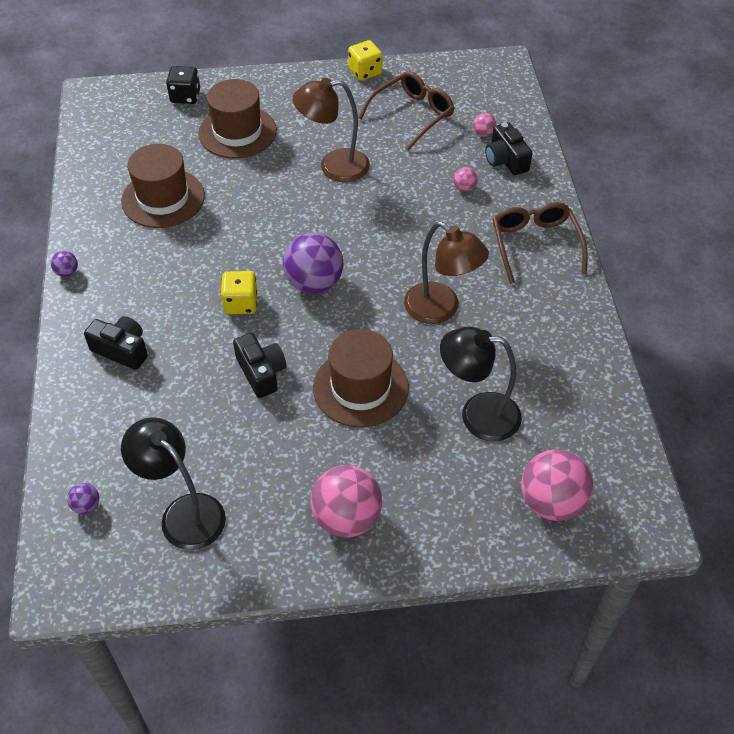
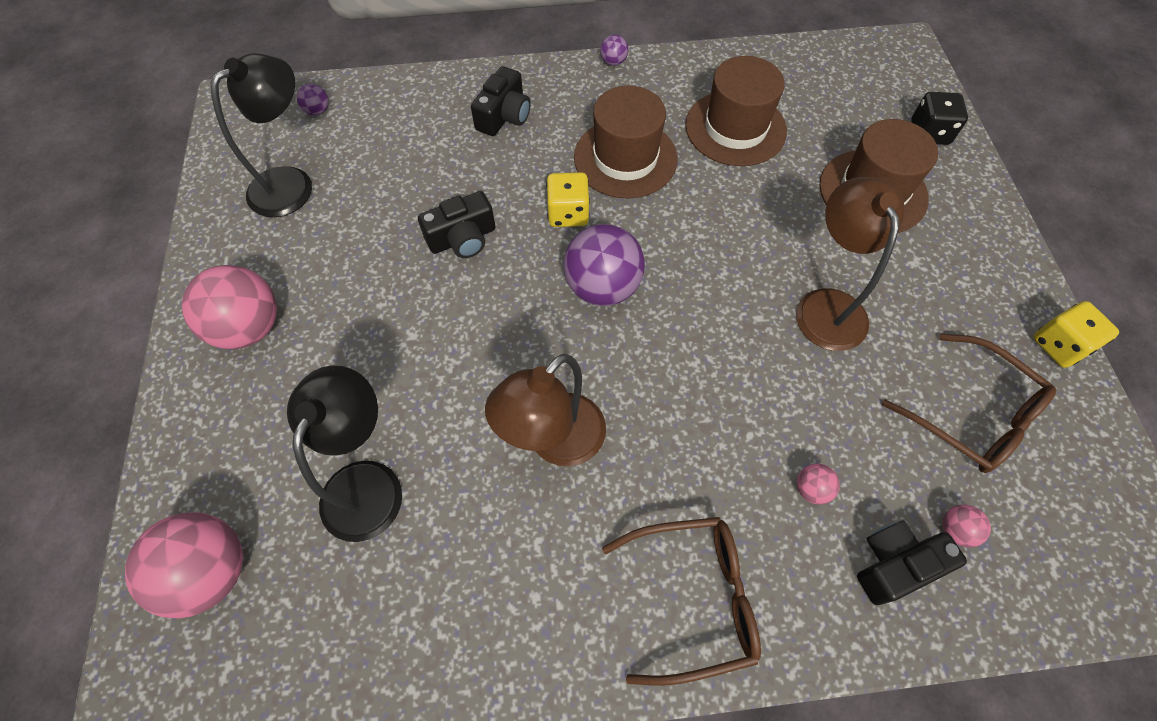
camera: 90 degrees right, 10 degrees up
(360, 387) = (429, 341): brown hat -> brown hat (625, 158)

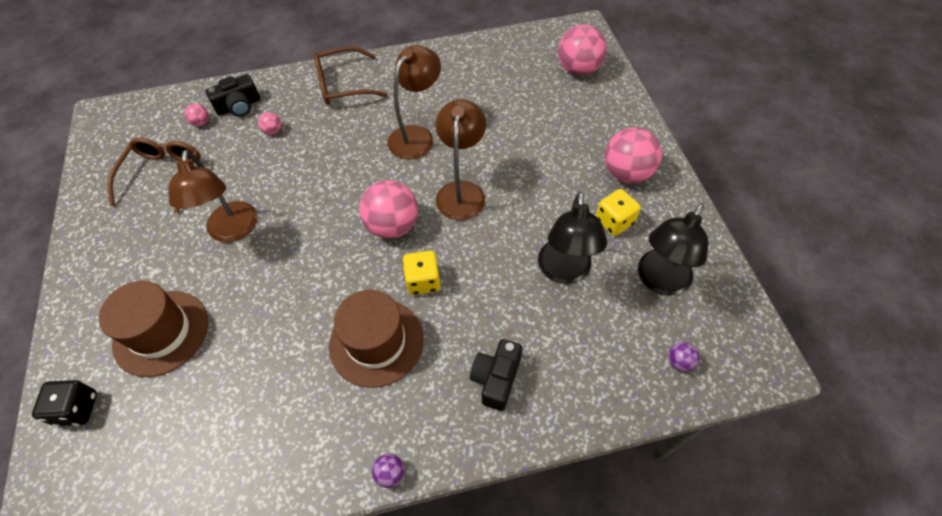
camera: 175 degrees right, 5 degrees down
(367, 482) = (516, 108): black lamp -> black lamp (564, 272)
(462, 238) = (503, 250): black camera -> none
(498, 327) = (461, 191): none -> brown lamp
(602, 287) = (392, 226): purple ball -> pink ball
(735, 128) = (268, 391): brown hat -> none
(972, 414) = (163, 176): brown glasses -> brown glasses turned 60 degrees clockwise
(1059, 345) = (81, 222): yellow dice -> yellow dice (614, 221)

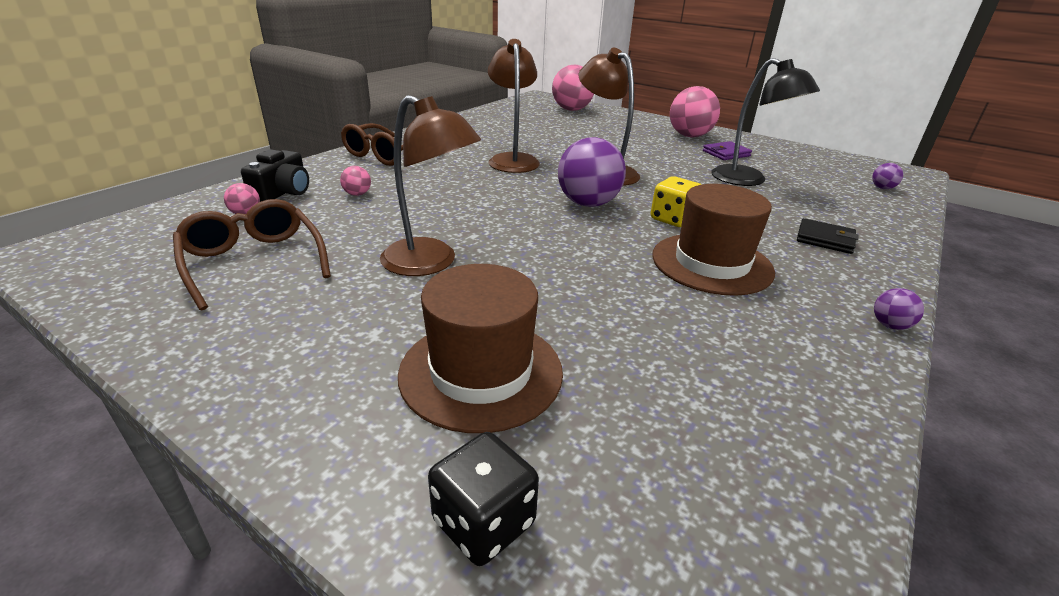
camera: 45 degrees left, 25 degrees down
(392, 226) = (588, 203): pink ball -> purple ball
(496, 378) = (825, 239): black camera -> black wallet
(614, 221) = (726, 153): yellow dice -> purple wallet
(659, 281) = (800, 165): black lamp -> none

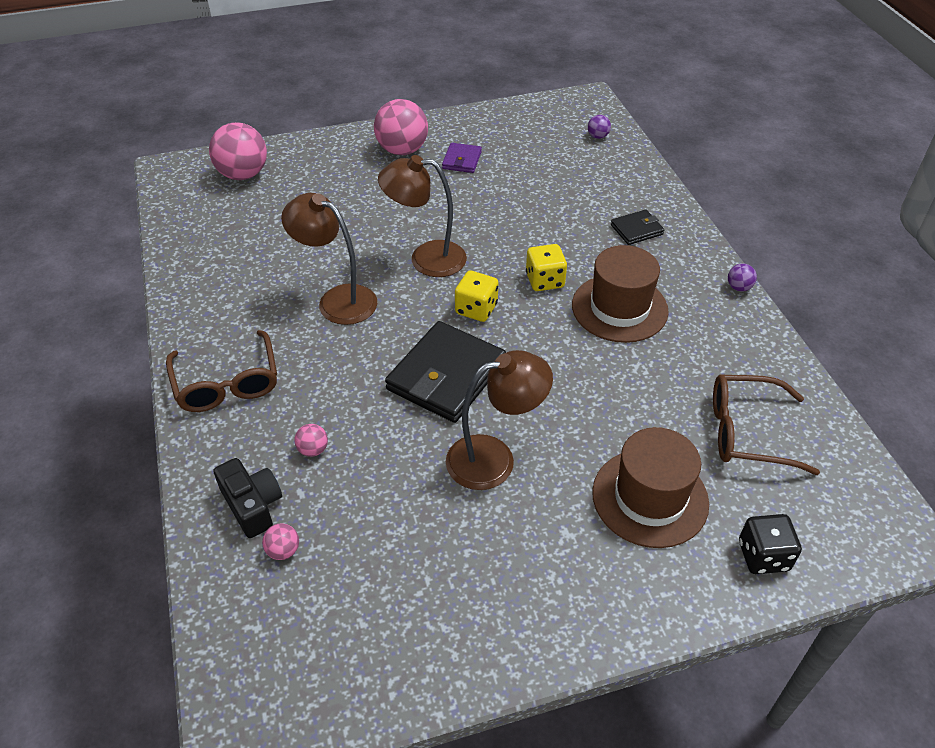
camera: 50 degrees left, 15 degrees up
(253, 262) = (397, 572): brown glasses -> brown glasses (747, 432)
(497, 215) = (446, 375): none -> black wallet
(588, 203) = (476, 309): purple ball -> yellow dice
(748, 180) = (521, 190): black lamp -> none

